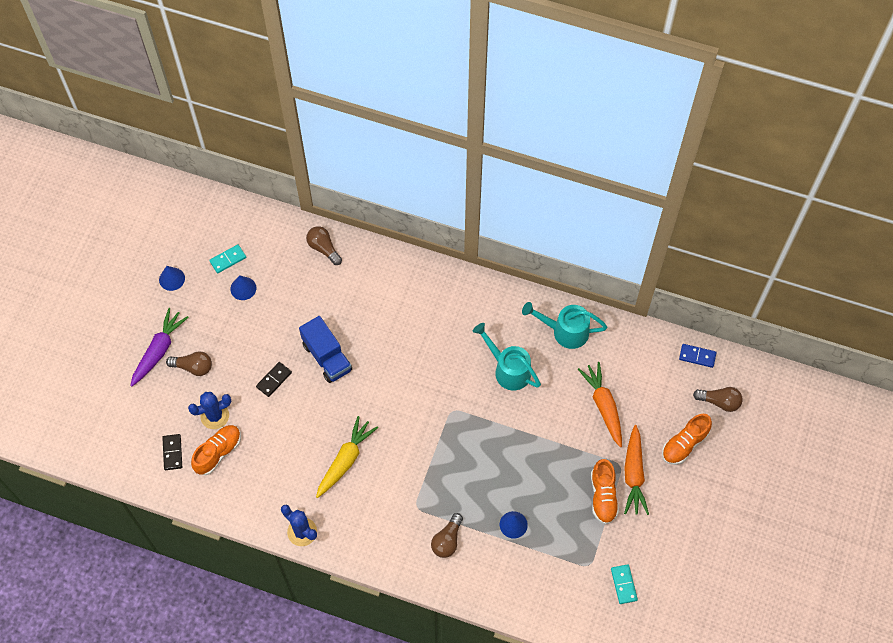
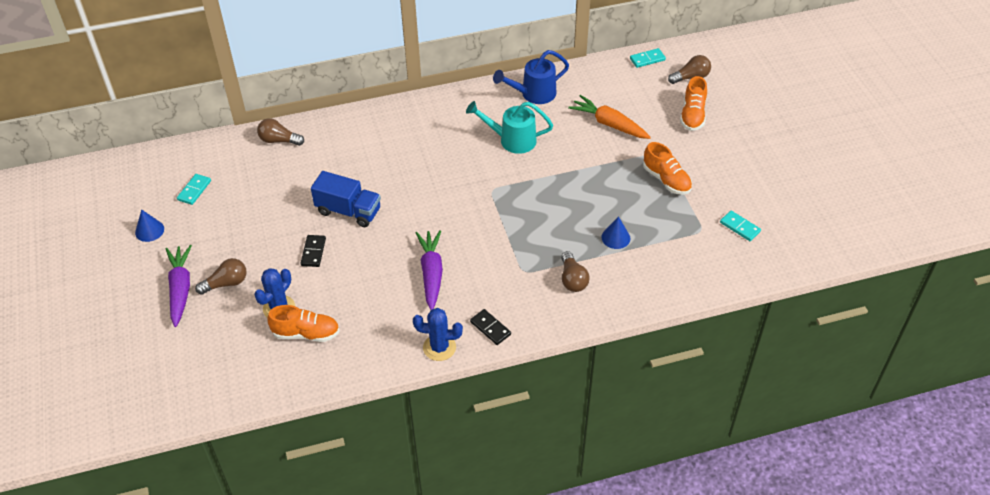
camera: 35 degrees left, 15 degrees down
(172, 452) = (260, 358): black domino -> black domino (490, 328)
(218, 452) = (306, 333): orange shoe -> orange shoe turned 90 degrees clockwise
(243, 288) = (226, 203): blue cone -> none
(345, 460) = (431, 273): yellow carrot -> purple carrot
(565, 331) = (533, 94): turquoise watering can -> blue watering can
(633, 474) = (675, 153): orange carrot -> none
(697, 356) = (647, 59): blue domino -> turquoise domino

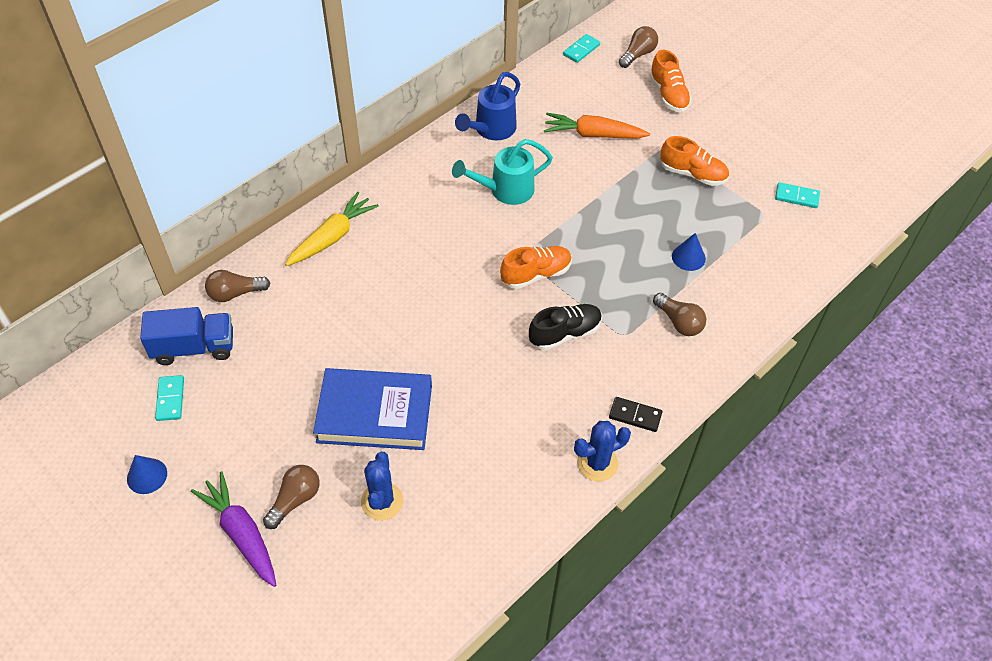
camera: 30 degrees left, 5 degrees up
(306, 333) = (437, 517): orange shoe -> orange shoe (536, 274)
(313, 252) = (375, 414): black domino -> blue book
(348, 211) = (381, 346): blue truck -> blue truck (194, 348)
(367, 127) = (332, 237): none -> yellow carrot
(431, 273) = (527, 380): purple carrot -> none
(481, 253) = (565, 333): none -> black shoe

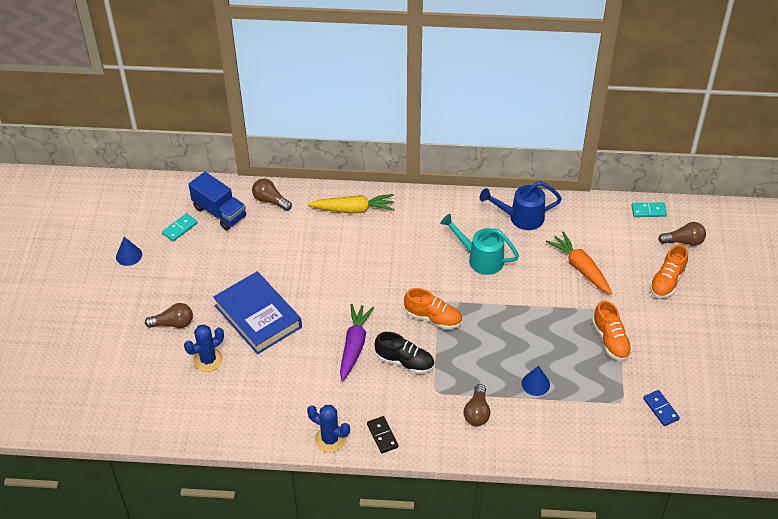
camera: 50 degrees right, 5 degrees down
(241, 533) = (134, 317): purple carrot -> purple carrot (354, 345)
(796, 197) = (661, 409): turquoise domino -> blue domino

